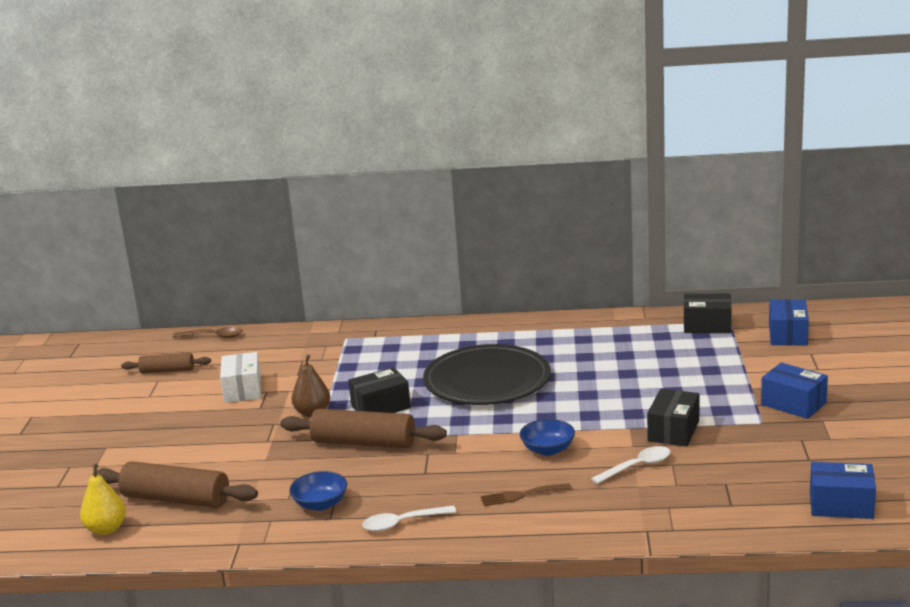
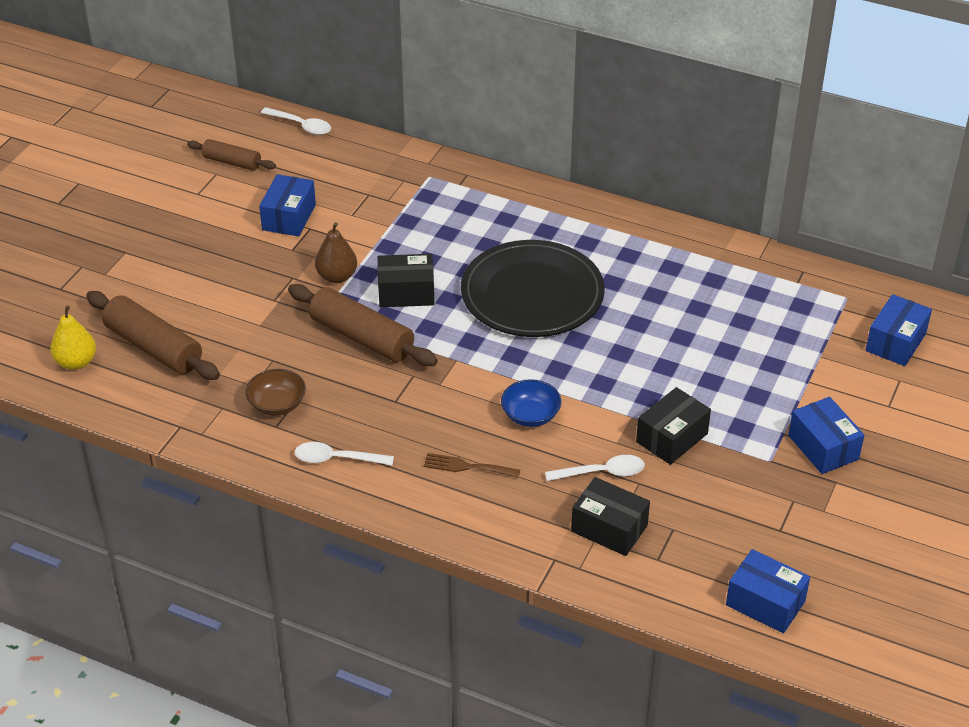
camera: 20 degrees right, 20 degrees up
(213, 336) = (301, 125): brown spoon -> white spoon
(242, 389) = (289, 217): white box -> blue box
(320, 504) = (277, 404): blue bowl -> brown bowl
(707, 325) = (818, 295): black box -> black box (609, 528)

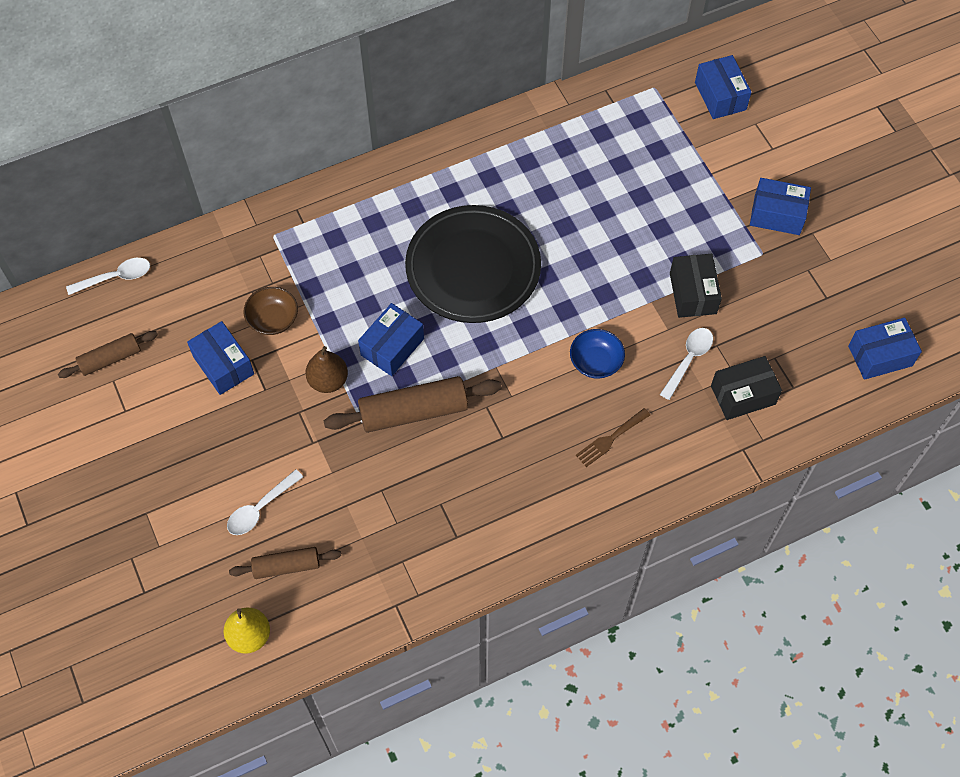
camera: 50 degrees left, 20 degrees up
(153, 347) = (286, 566): brown rolling pin -> brown rolling pin, size x0.59
(277, 404) = (434, 520): brown bowl -> brown bowl (273, 319)
(337, 459) = (528, 518): white spoon -> white spoon (260, 508)
(406, 293) = (392, 347): black box -> blue box

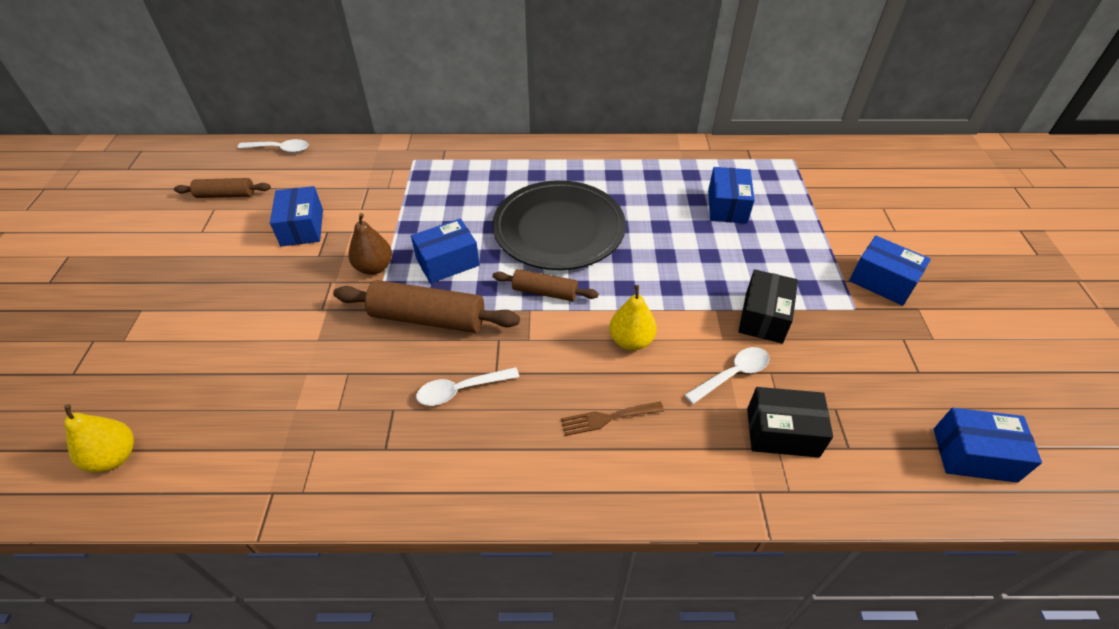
camera: 25 degrees right, 15 degrees down
(260, 508) = (231, 344): white spoon -> white spoon (461, 390)
(273, 319) = (367, 210): brown bowl -> none
(286, 566) = (207, 405): brown rolling pin -> brown rolling pin (545, 292)
(595, 362) = (631, 341): blue bowl -> yellow pear
(720, 96) = (854, 180): blue box -> blue box (727, 206)

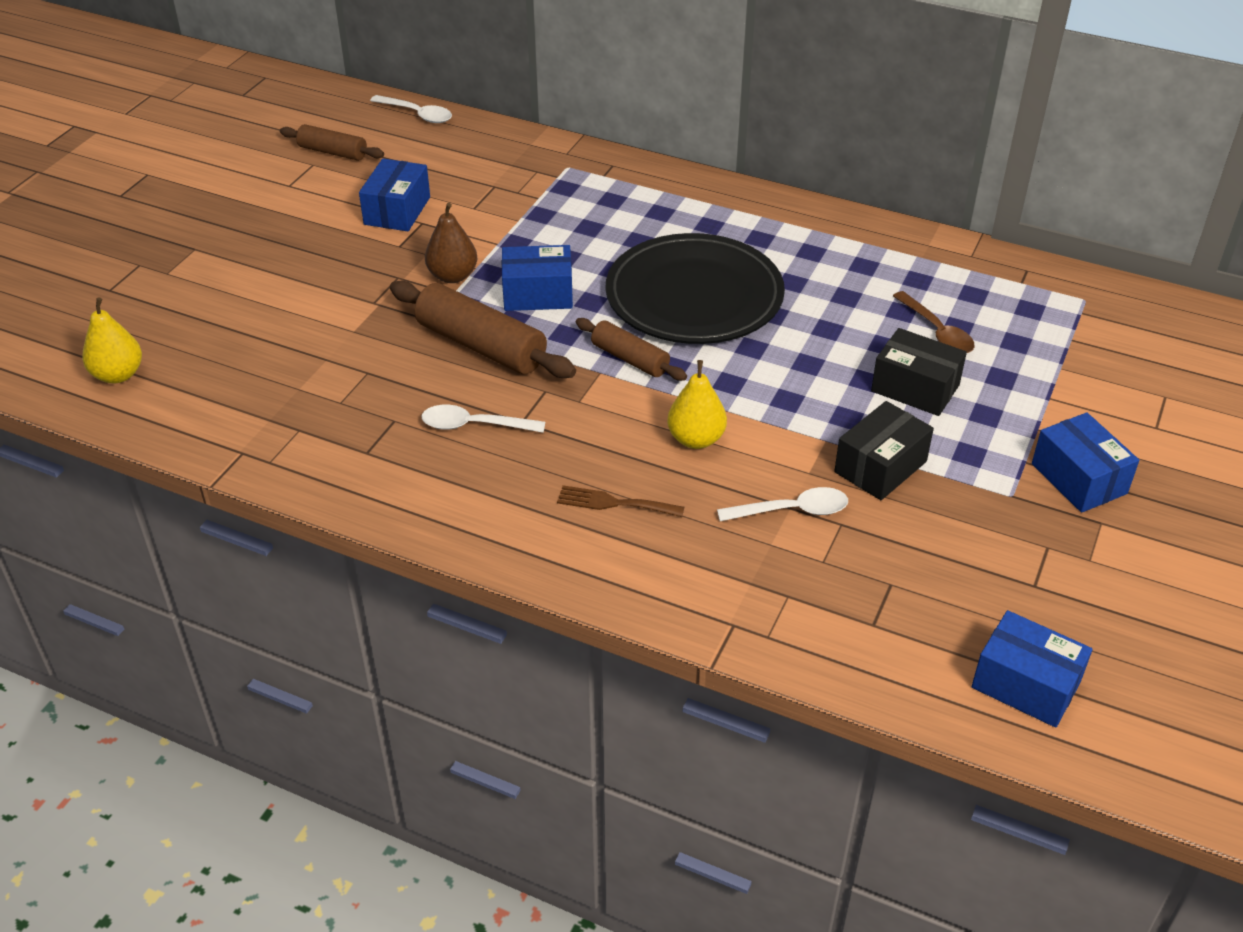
camera: 25 degrees right, 5 degrees down
(727, 206) = (937, 331): blue box -> brown spoon
(782, 432) = (805, 583): black box -> black box (915, 388)

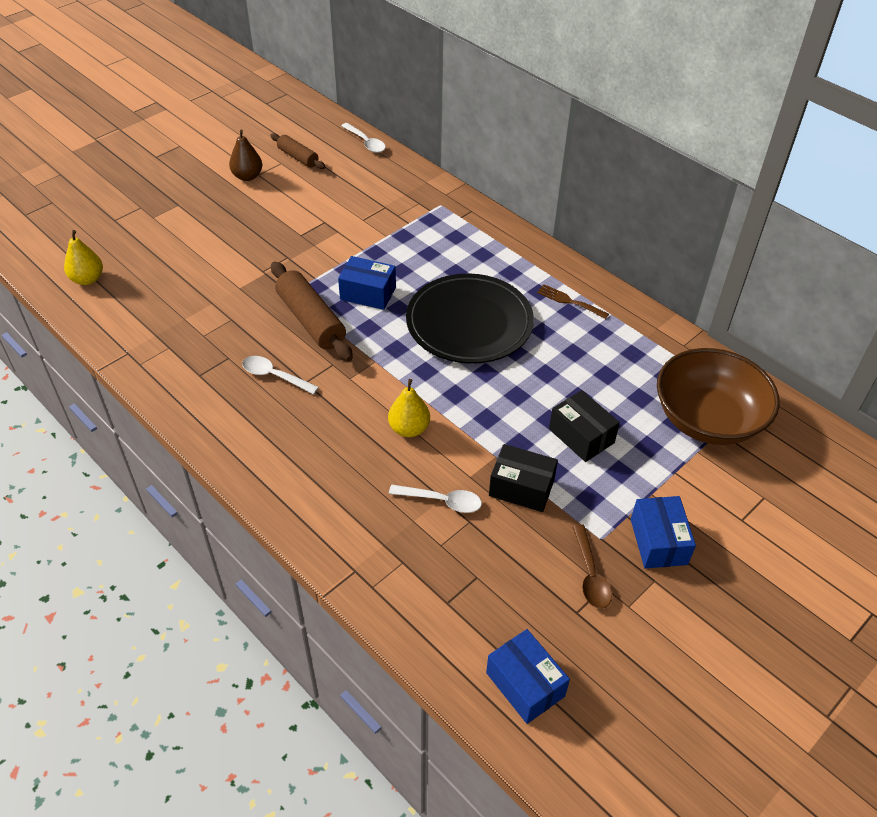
camera: 20 degrees right, 5 degrees up
(397, 210) = (314, 209): blue box -> none
(452, 276) = (321, 265): brown pear -> brown pear (247, 176)
(614, 503) = (329, 458): brown fork -> brown fork (569, 301)
(630, 359) = (400, 357): brown rolling pin -> none
(880, 467) = (521, 488): black box -> black box turned 45 degrees clockwise
(937, 331) = (623, 397): brown spoon -> brown spoon (590, 574)
(1049, 329) = (707, 419): none -> brown bowl

